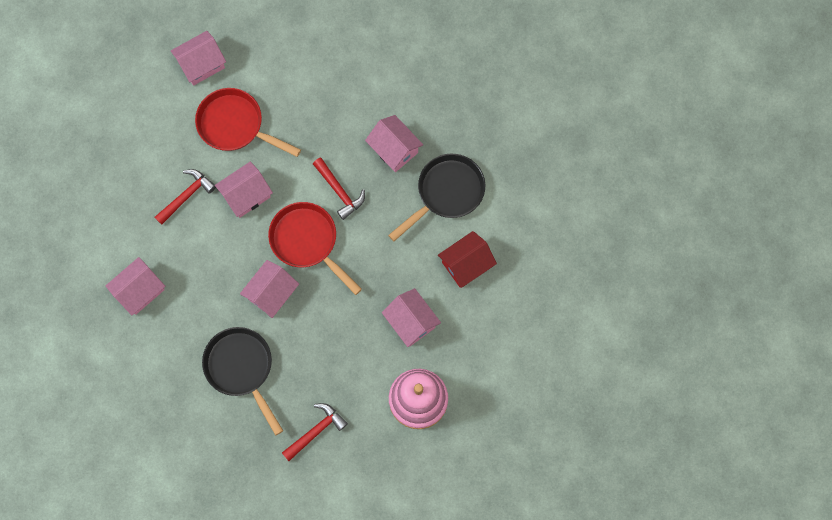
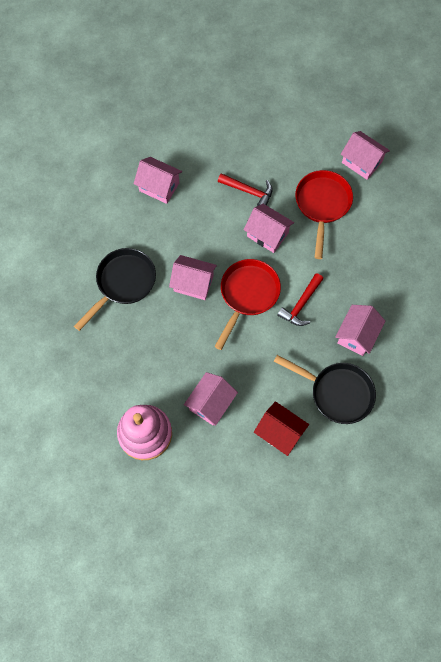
camera: 70 degrees right, 5 degrees down
(316, 431) = (91, 359): red hammer -> none

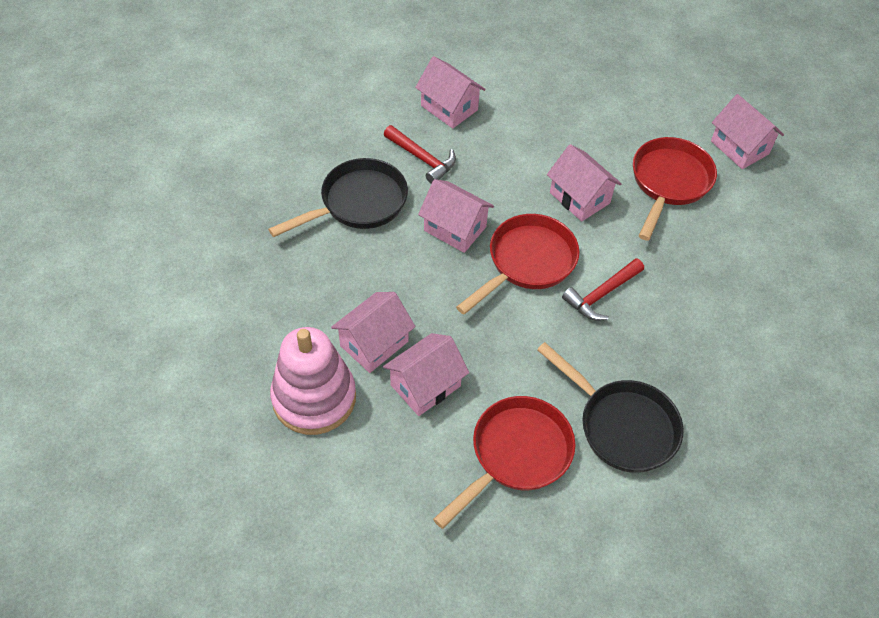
camera: 15 degrees right, 15 degrees down
(248, 191) = (569, 142): red hammer -> red hammer (422, 159)
(279, 432) = (516, 455): red house -> red pan
(356, 335) = (674, 357): pink house -> pink house (374, 343)

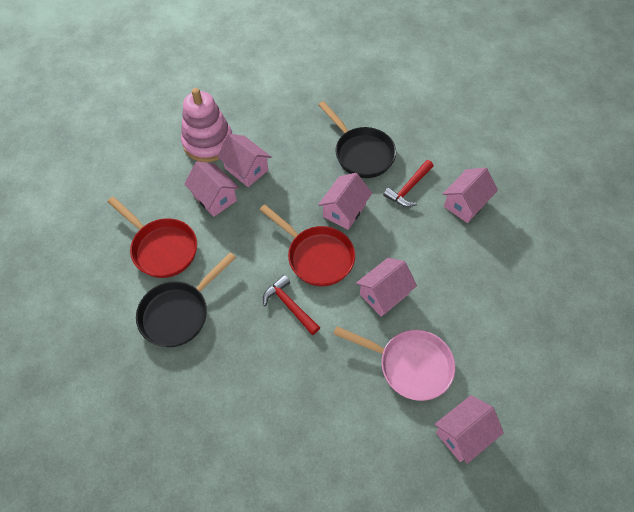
camera: 90 degrees right, 5 degrees up
(669, 183) = (409, 365): red pan -> pink pan

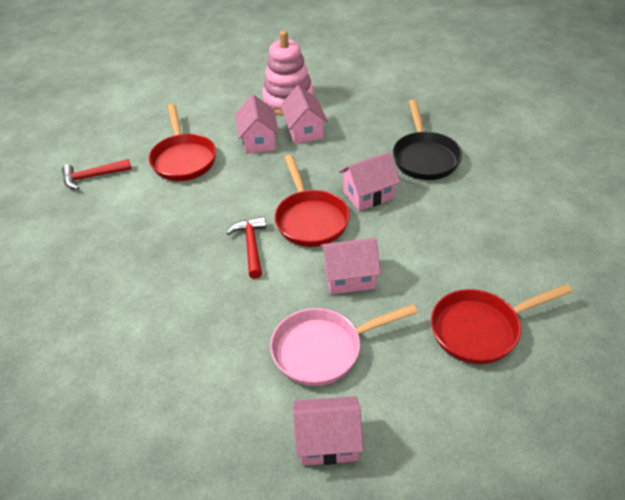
camera: 35 degrees right, 15 degrees down
(179, 313) = (154, 209): black pan -> none
(408, 188) = (450, 202): red hammer -> red hammer (92, 177)
(409, 365) = (323, 349): pink pan -> pink pan turned 105 degrees clockwise
(465, 204) = (504, 239): pink house -> none
(498, 289) = (481, 329): none -> red pan

